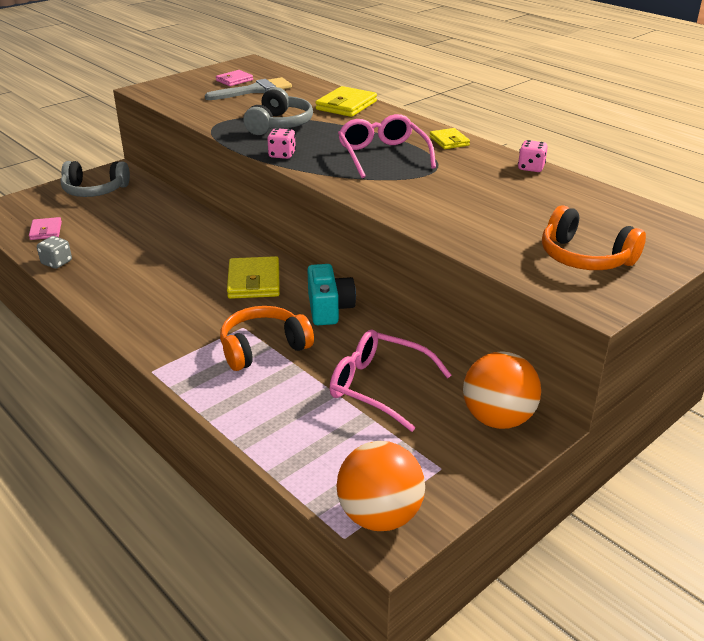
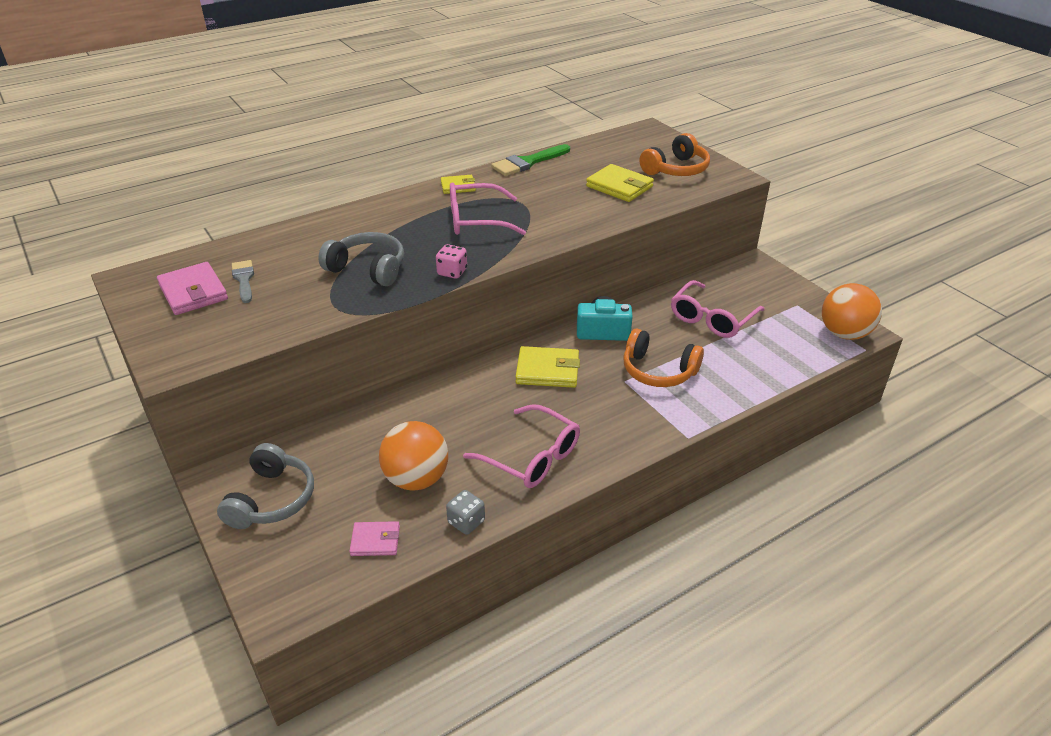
camera: 80 degrees left, 5 degrees up
(129, 284) = (532, 457): none -> pink glasses
(234, 80) = (193, 292): pink wallet -> pink wallet, size x1.64
(254, 90) = (244, 279): grey brush -> grey brush, size x0.65
(263, 348) = (658, 371): orange headphones -> orange headphones turned 45 degrees counterclockwise
(346, 105) = (335, 226): yellow wallet -> yellow wallet (619, 186)
(497, 419) = (746, 276): orange ball -> orange ball (416, 479)
(531, 168) = (528, 162): pink dice -> green brush

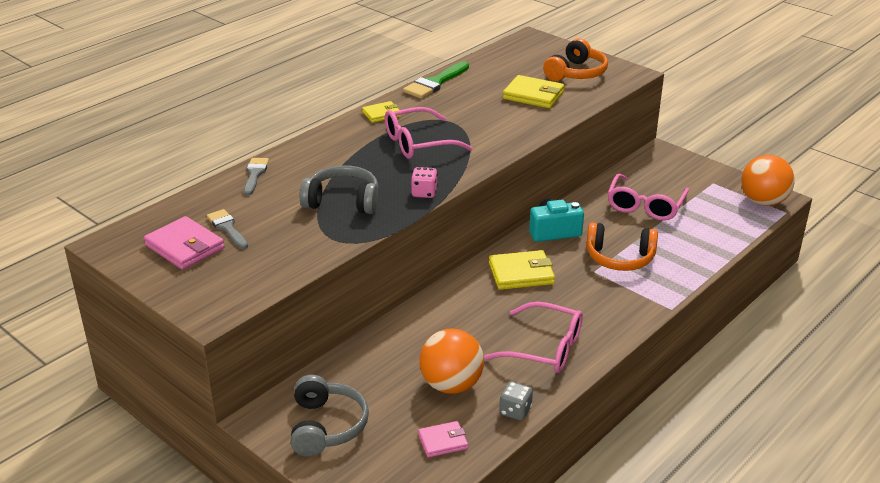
camera: 15 degrees left, 5 degrees down
(303, 230) = (255, 174): none -> grey brush

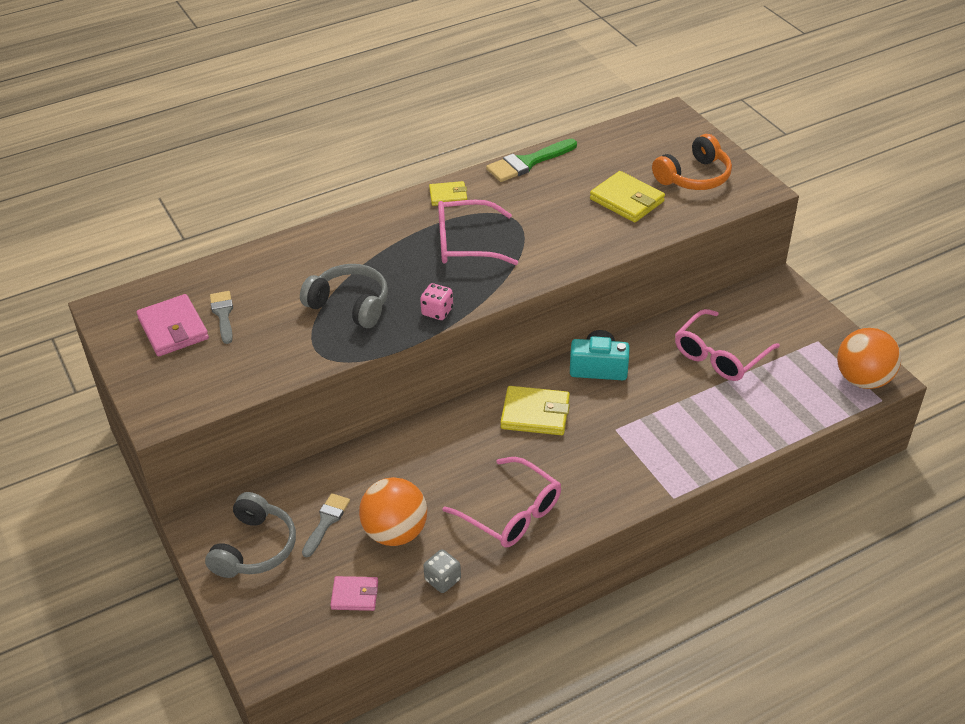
camera: 20 degrees right, 10 degrees up
(255, 174) = (281, 251): grey brush -> grey brush (326, 522)
(619, 258) = (652, 418): orange headphones -> none

